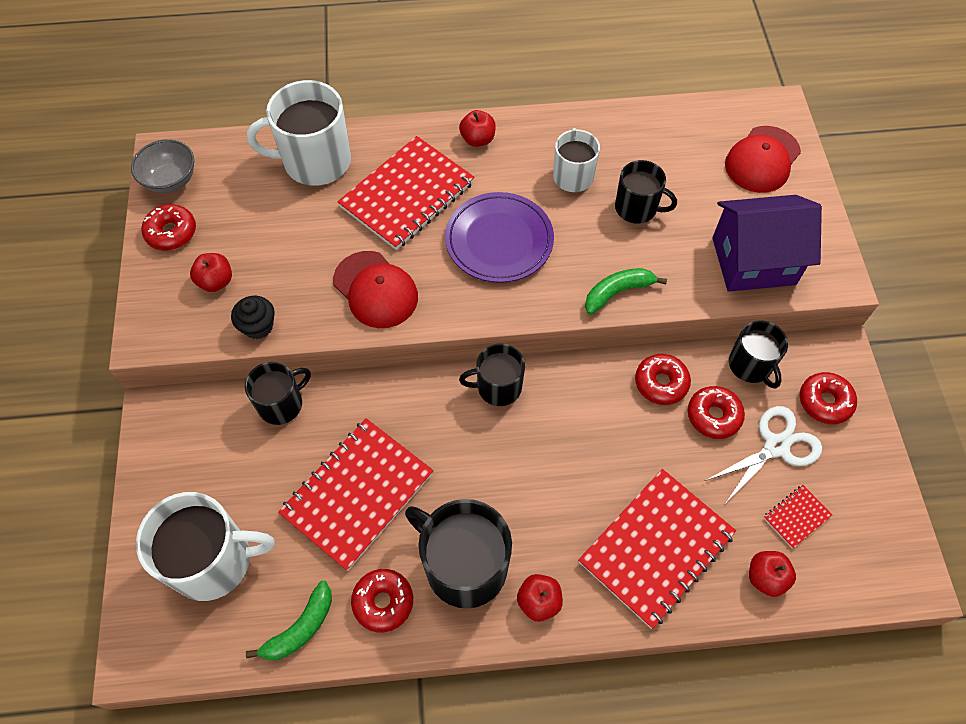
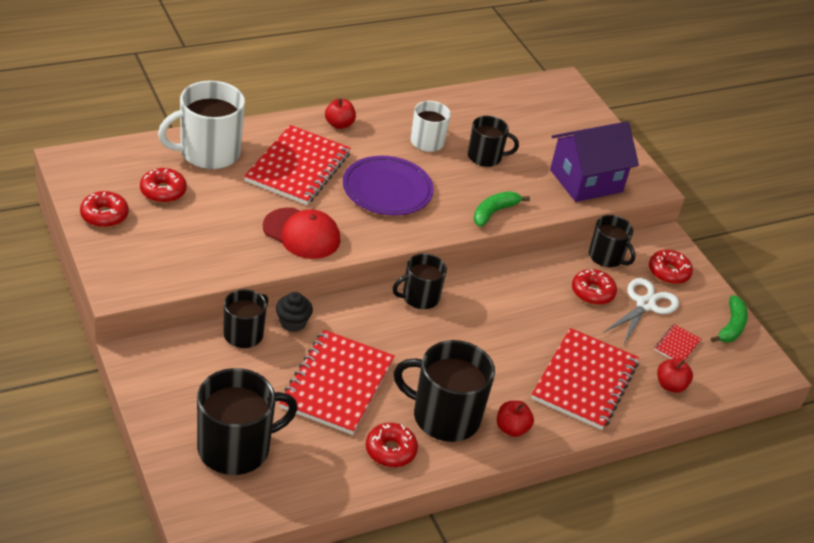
camera: 25 degrees left, 20 degrees down
(171, 180) = (85, 179): grey bowl -> none
(213, 560) = (236, 448): white mug -> black mug
(216, 281) = (161, 244): red apple -> none
(258, 326) = (214, 270): black cupcake -> black cupcake (292, 323)
(300, 628) = (331, 479): green banana -> green banana (731, 326)
(661, 383) = (545, 277): red donut -> red donut (163, 191)
(762, 160) = (566, 116): red cap -> none

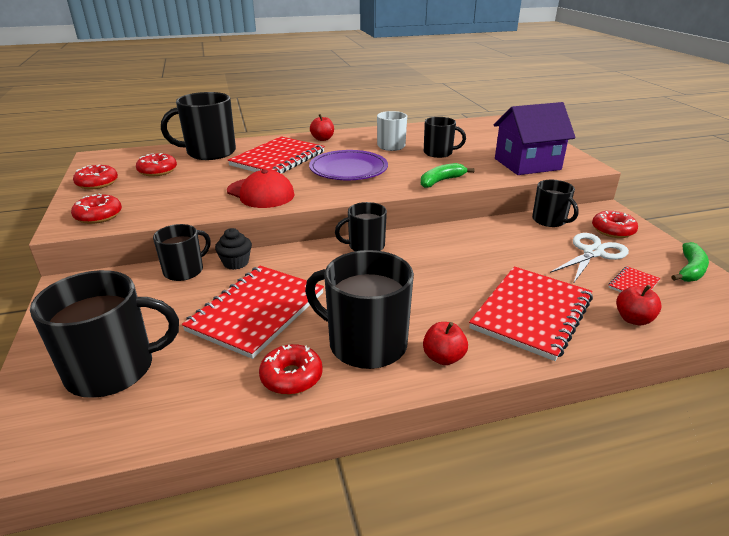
camera: 15 degrees right, 10 degrees down
(208, 153) = (210, 152): white mug -> black mug
(592, 292) = (537, 244): red donut -> red donut (98, 216)

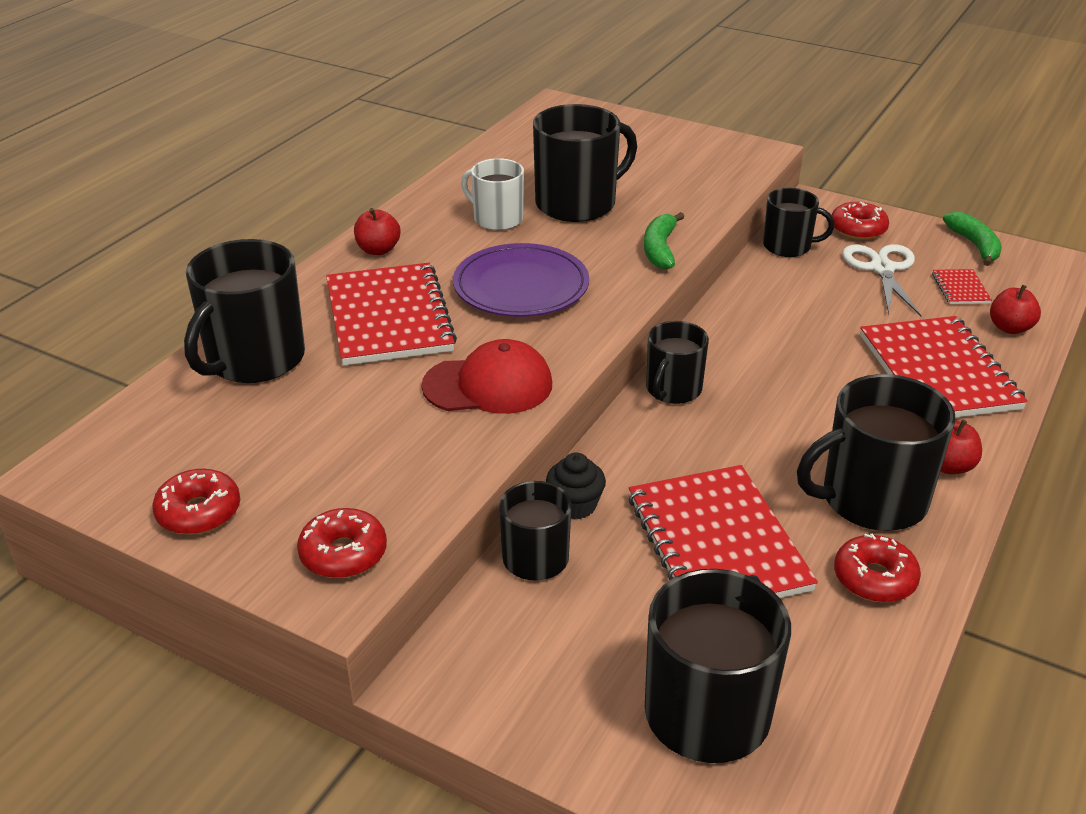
camera: 45 degrees left, 5 degrees up
(157, 171) = (248, 436): red donut -> none
(439, 153) = (577, 203): black mug -> black mug, size x1.66
(527, 164) = (702, 176): purple house -> none

